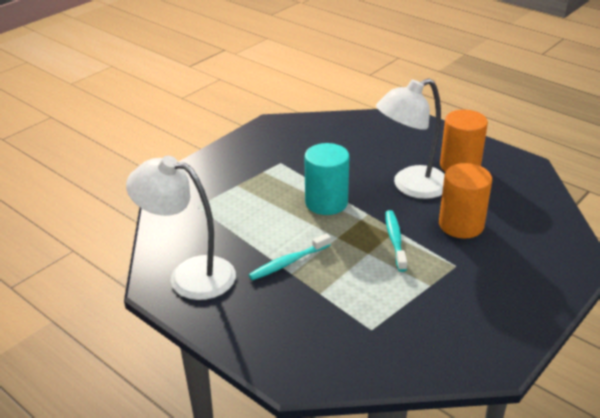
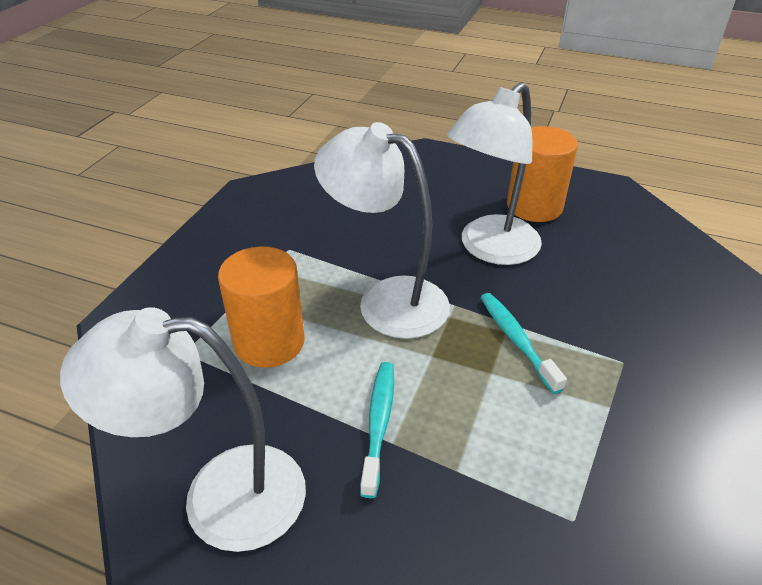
camera: 20 degrees left, 5 degrees up
(288, 262) = (379, 423): turquoise toothbrush -> turquoise toothbrush turned 150 degrees clockwise
(326, 202) = (386, 300): turquoise cylinder -> white lamp
(461, 225) = (589, 294): orange cylinder -> orange cylinder (269, 342)

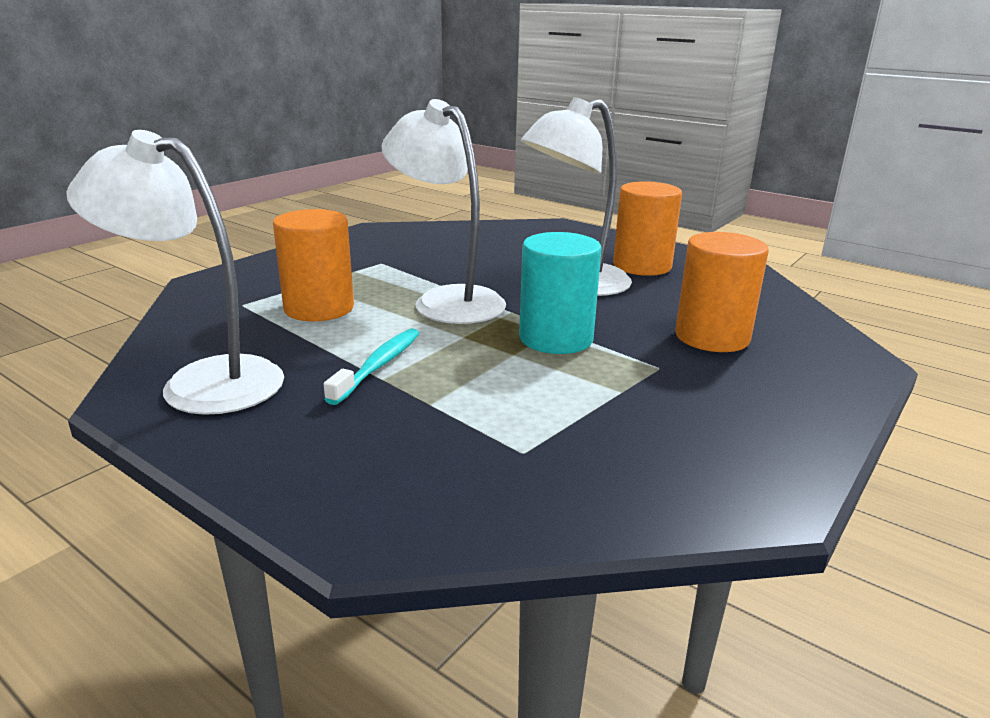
camera: 15 degrees right, 15 degrees down
(516, 340) = (556, 339): turquoise toothbrush -> turquoise cylinder
(644, 306) = (712, 337): none -> orange cylinder

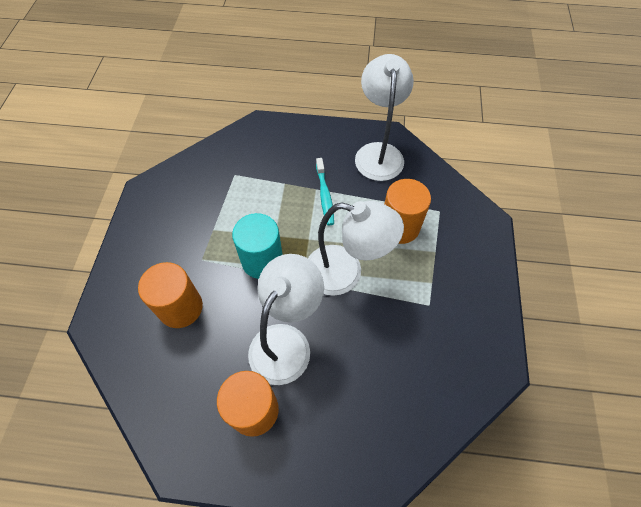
camera: 150 degrees right, 35 degrees up
(202, 382) = (378, 153): white lamp -> white lamp turned 75 degrees counterclockwise

